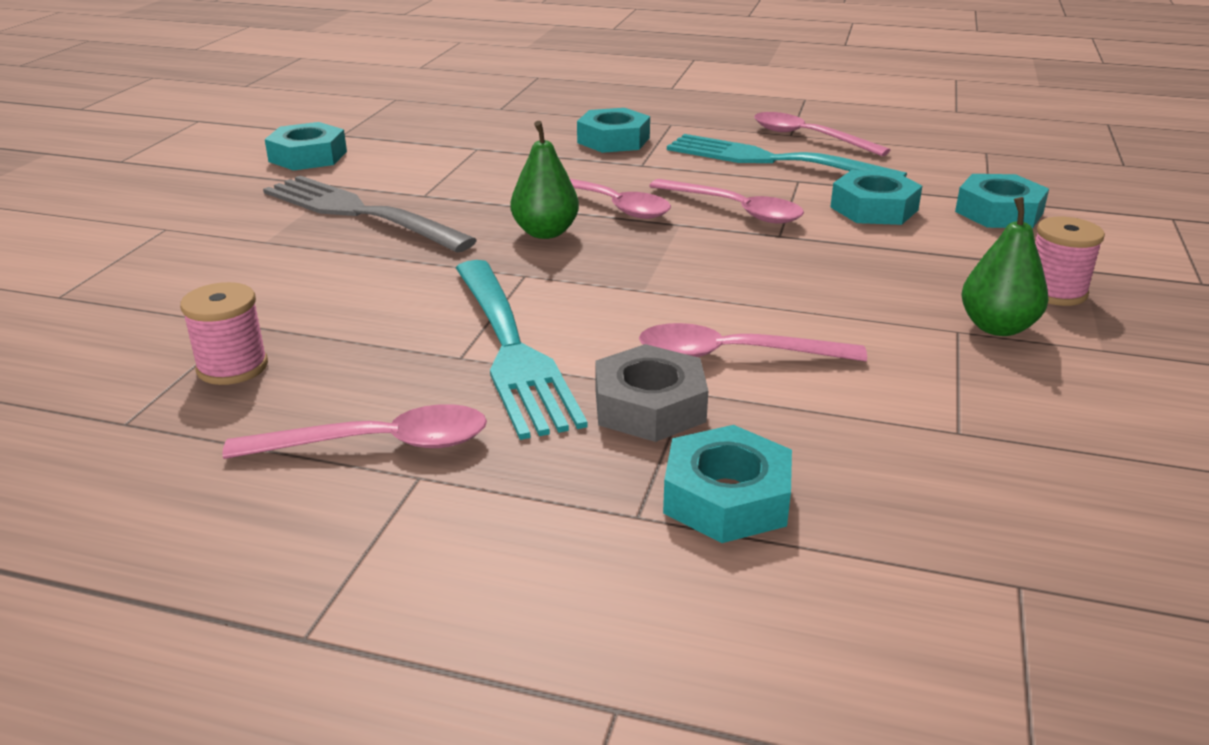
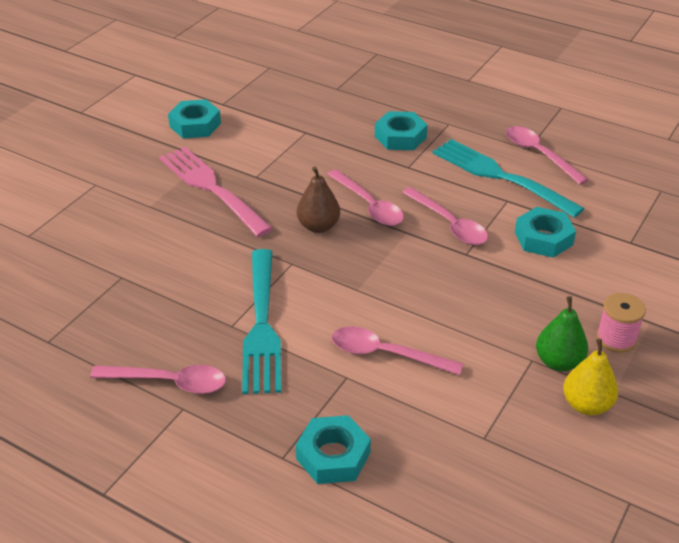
camera: 15 degrees right, 10 degrees up
(232, 367) = (109, 310): pink spool -> none
(360, 213) = (212, 188): grey fork -> pink fork
(545, 232) = (318, 226): green pear -> brown pear
(649, 406) = (321, 384): grey nut -> none
(999, 212) = (628, 256): turquoise nut -> none
(1077, 368) = (586, 405): none -> yellow pear

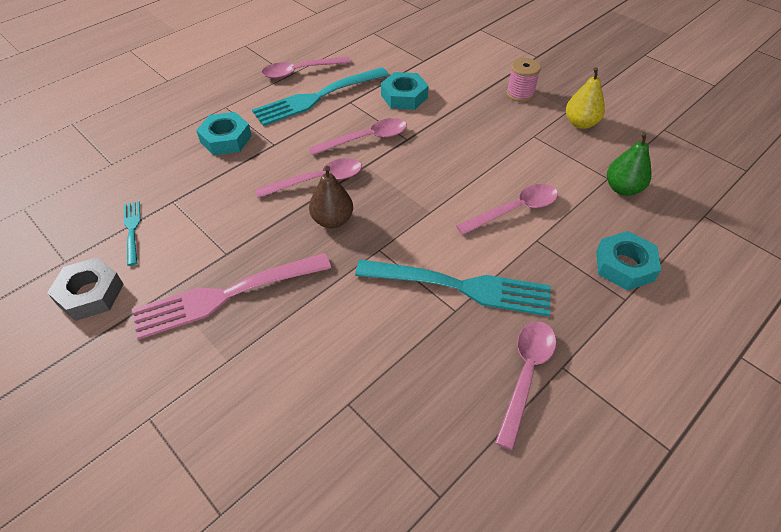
camera: 75 degrees left, 10 degrees up
(195, 125) = (90, 294): turquoise nut -> grey nut
(265, 122) = (132, 230): none -> turquoise fork
(386, 354) = (514, 210): pink spoon -> pink spoon turned 150 degrees counterclockwise
(558, 362) = (538, 124): green pear -> green pear (622, 188)

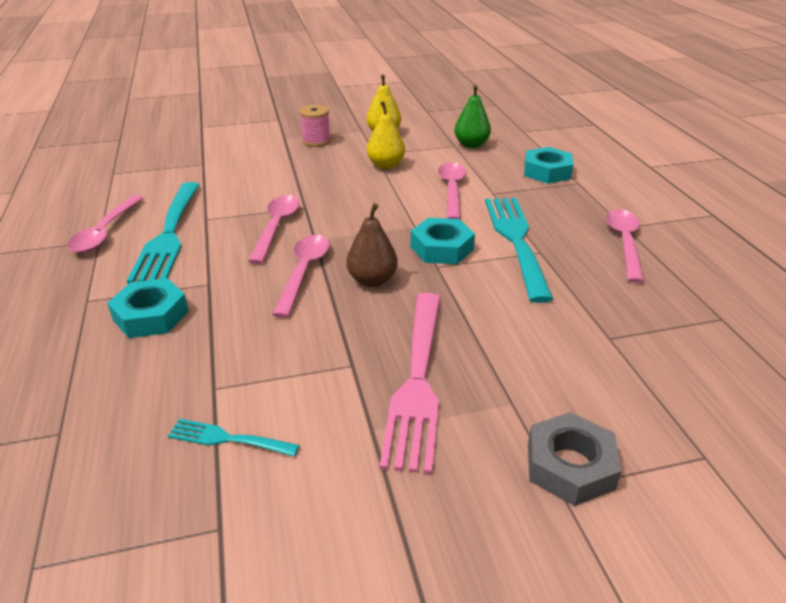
camera: 60 degrees left, 15 degrees down
(90, 294) = (313, 509): grey nut -> grey nut (570, 466)
(404, 96) = (241, 189): turquoise nut -> turquoise nut (441, 248)
(461, 287) = (516, 241): turquoise fork -> turquoise fork turned 45 degrees counterclockwise
(519, 151) = (386, 165): none -> yellow pear
(526, 375) = (624, 243): pink spoon -> pink spoon turned 45 degrees clockwise

